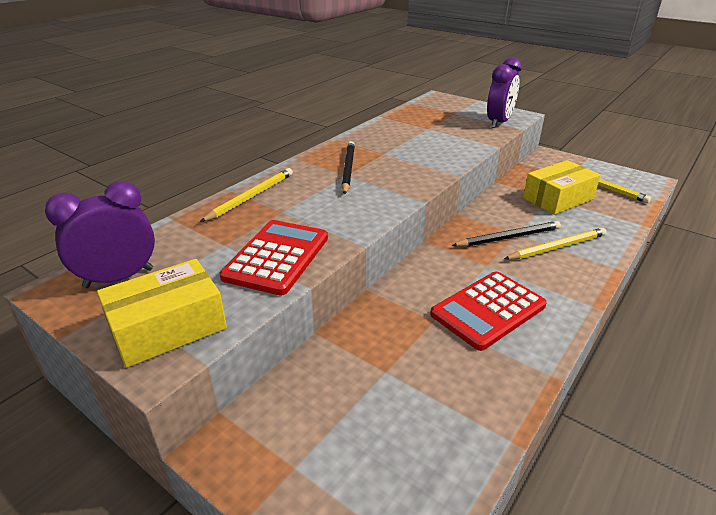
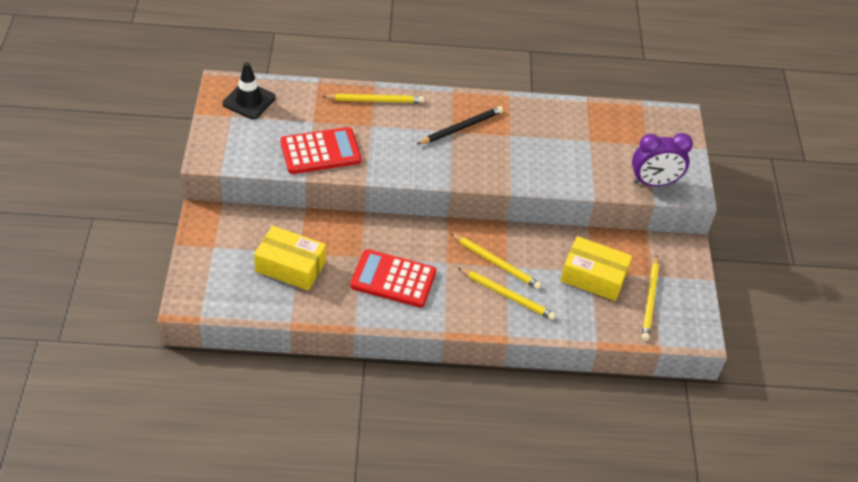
camera: 50 degrees right, 15 degrees up
(119, 278) = (249, 101): purple clock -> black traffic cone
(168, 327) = (231, 145): yellow box -> yellow box (290, 266)
(508, 237) = (496, 263): black pencil -> yellow pencil

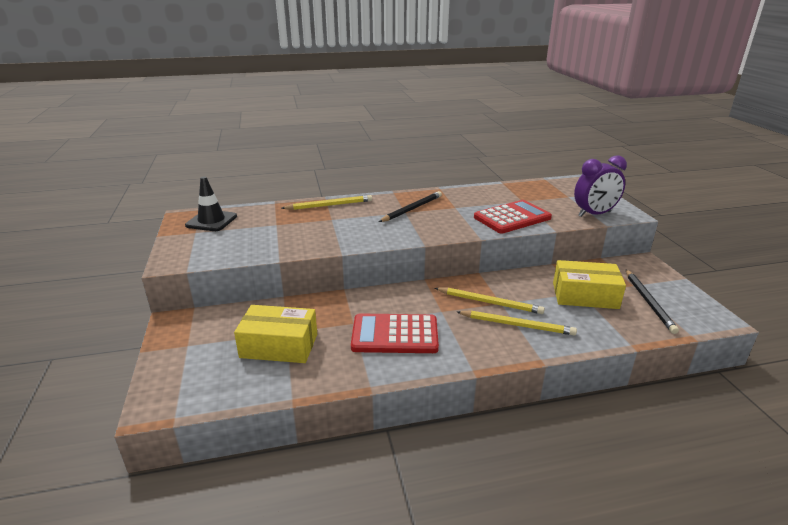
camera: 10 degrees left, 20 degrees down
(320, 151) = (289, 240): red calculator -> red calculator (512, 218)
(650, 300) = (648, 302): yellow pencil -> black pencil

